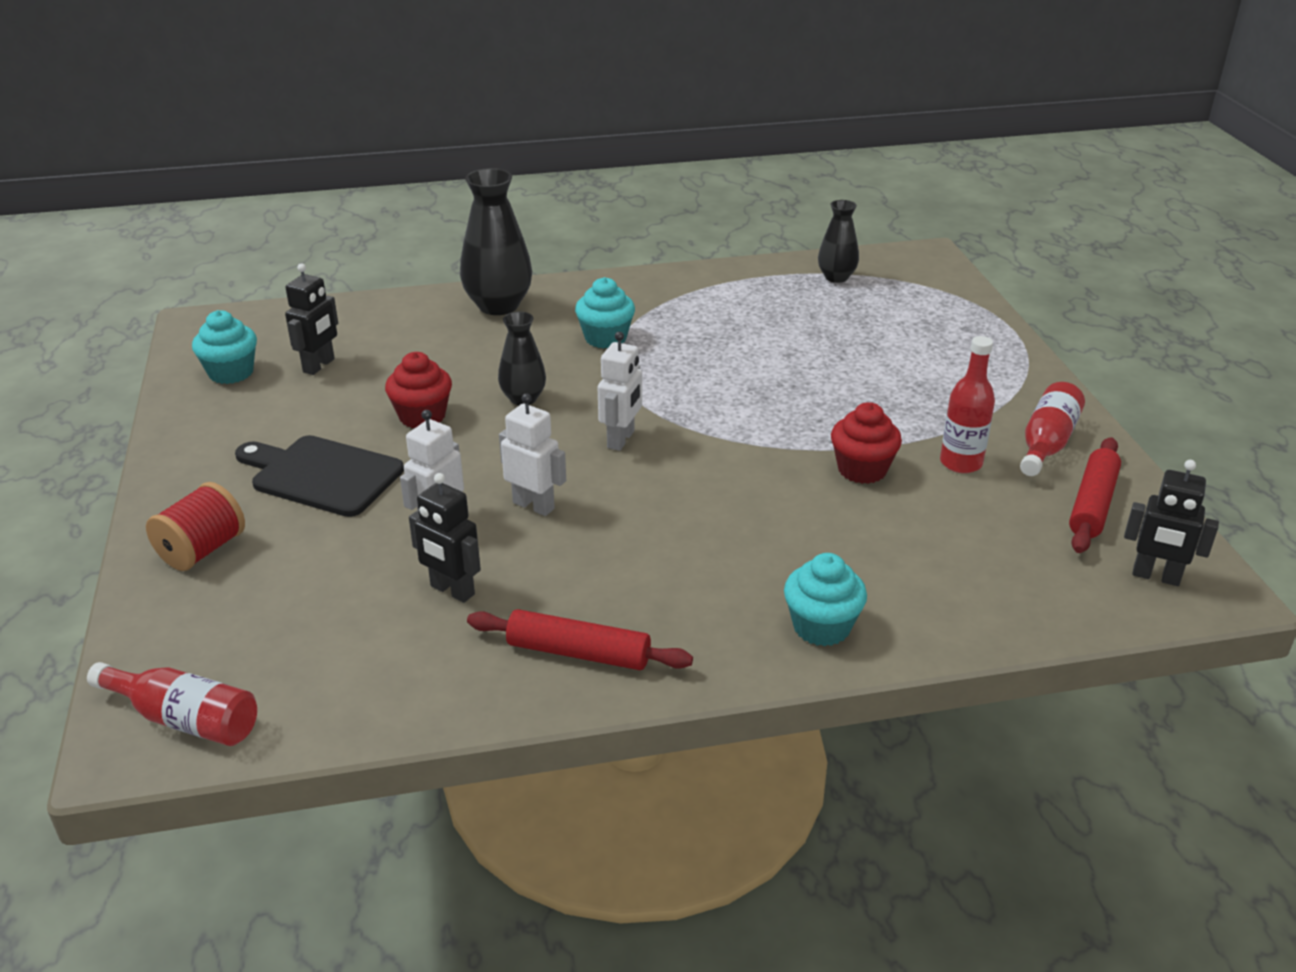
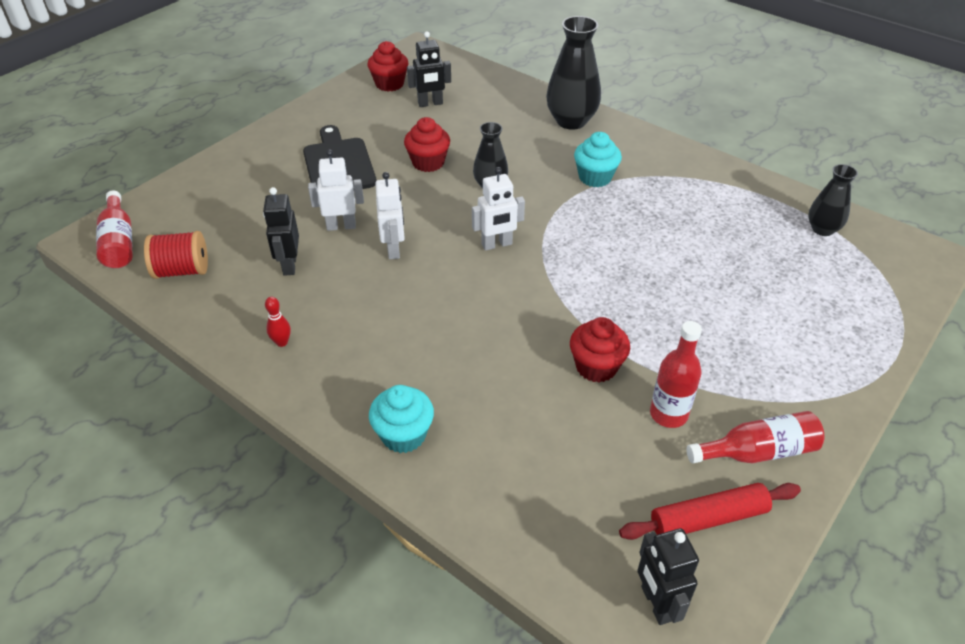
camera: 50 degrees right, 10 degrees up
(202, 550) = (241, 168): red spool -> red spool (182, 270)
(231, 373) = (389, 84): turquoise cupcake -> red cupcake
(578, 653) = (282, 342): red rolling pin -> red bowling pin

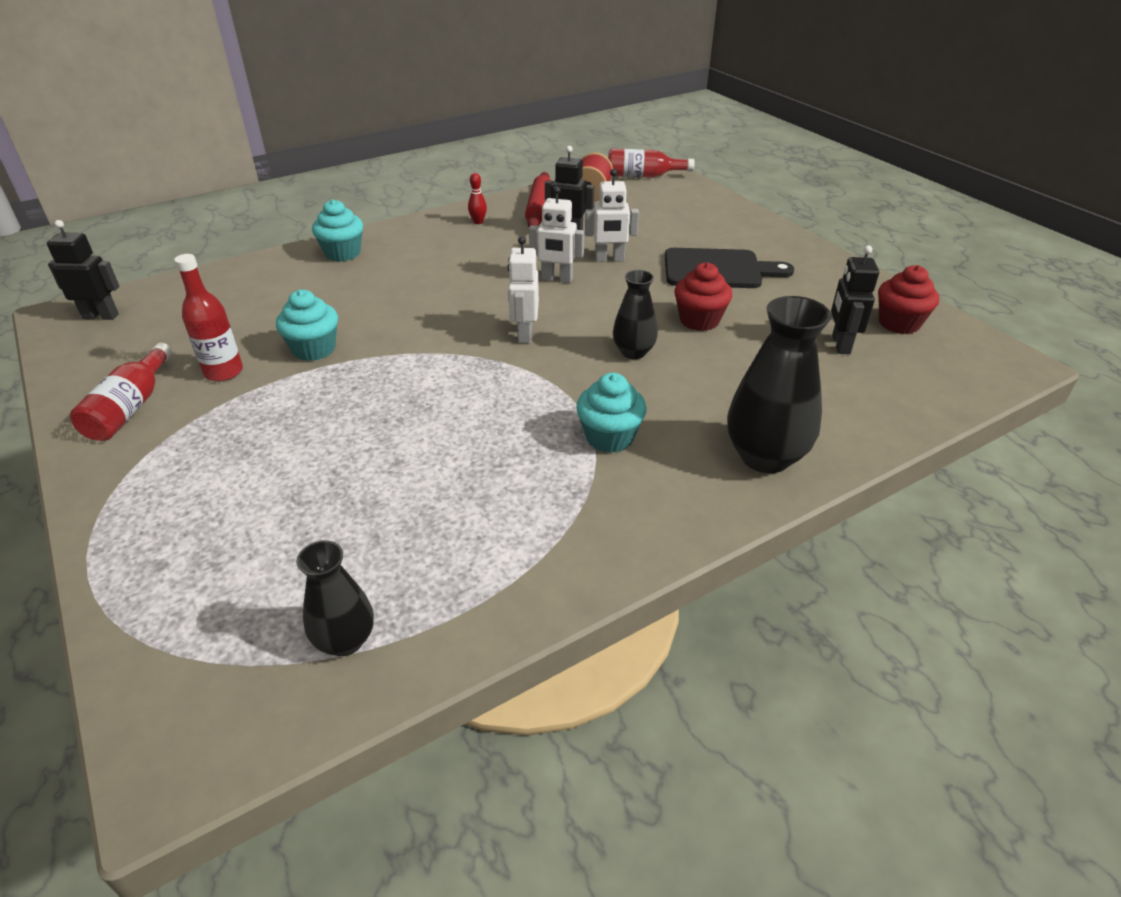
camera: 110 degrees right, 5 degrees down
(341, 226) = (609, 259): white robot -> white robot turned 75 degrees clockwise
(596, 367) = (314, 349): red cupcake -> turquoise cupcake
(708, 518) = (118, 358): red rolling pin -> red rolling pin (539, 208)

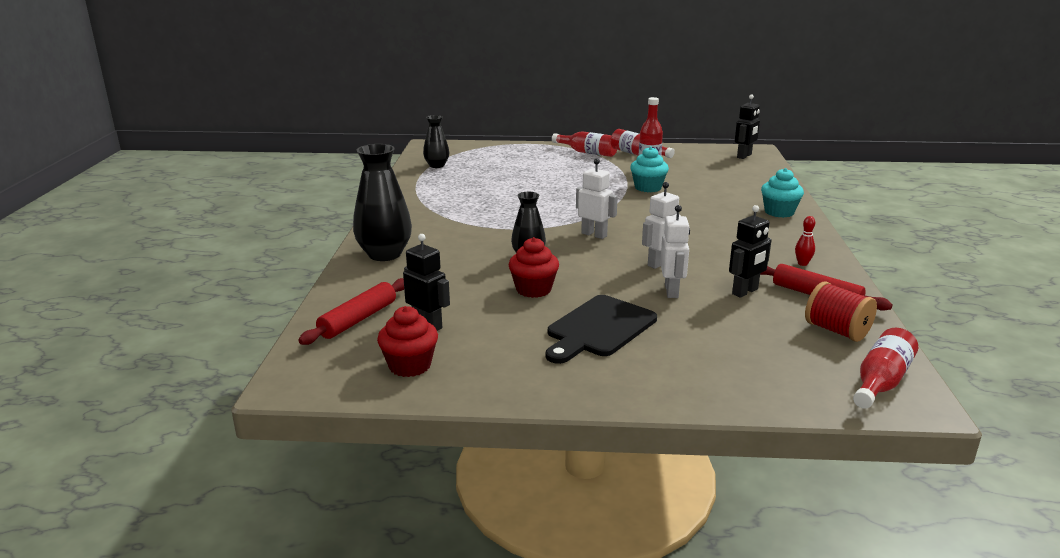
camera: 125 degrees right, 15 degrees down
(140, 465) = (588, 153): none -> red bottle
(609, 259) = (672, 291): white robot -> white robot turned 150 degrees clockwise
(609, 437) = (463, 227): turquoise cupcake -> none
(897, 387) = (358, 319): none -> red rolling pin

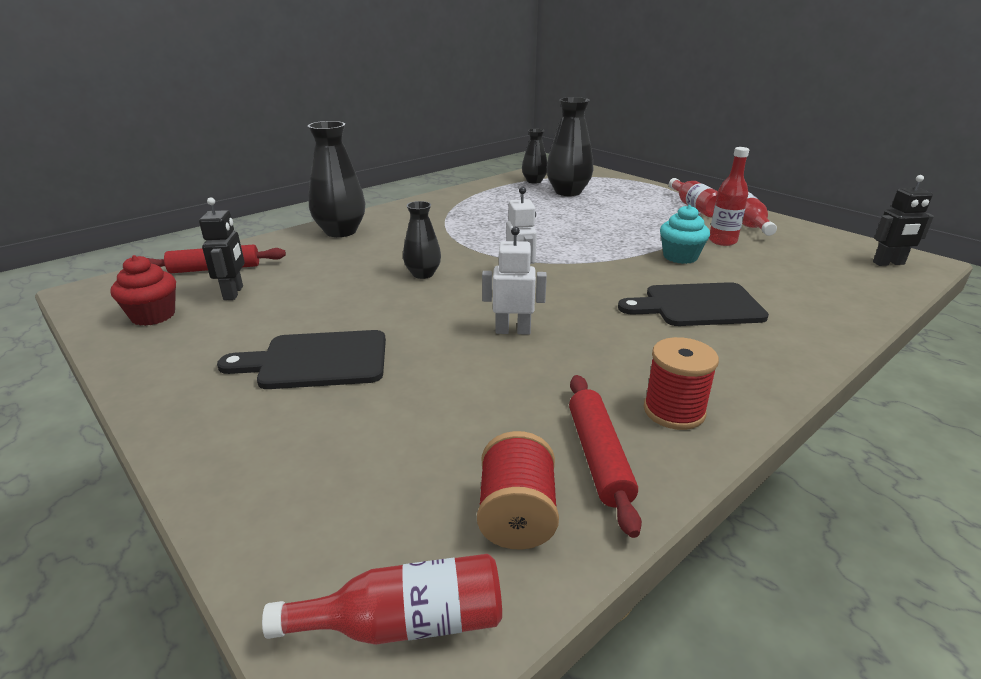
camera: 45 degrees right, 5 degrees up
(483, 166) = (568, 192): none -> black vase
(533, 289) = (359, 302): red cupcake -> none
(672, 291) = (456, 363): white robot -> none
(712, 211) = (697, 305): none -> black cutting board
(745, 292) = (525, 404): black robot -> none
(779, 212) = (788, 340): turquoise cupcake -> none
(802, 263) = (674, 411): red bowling pin -> red spool

